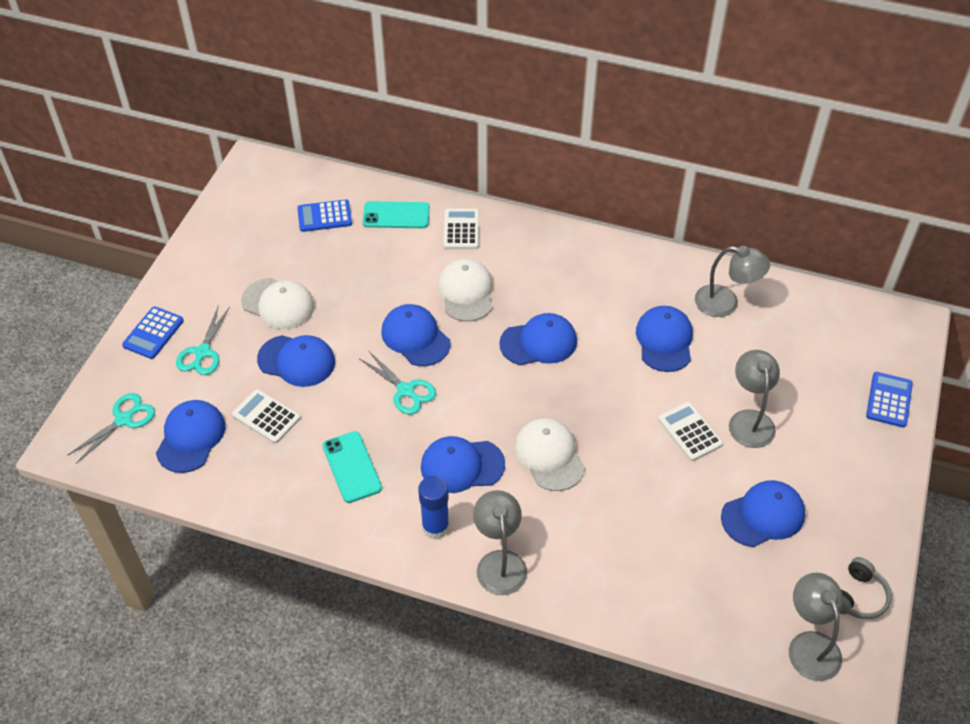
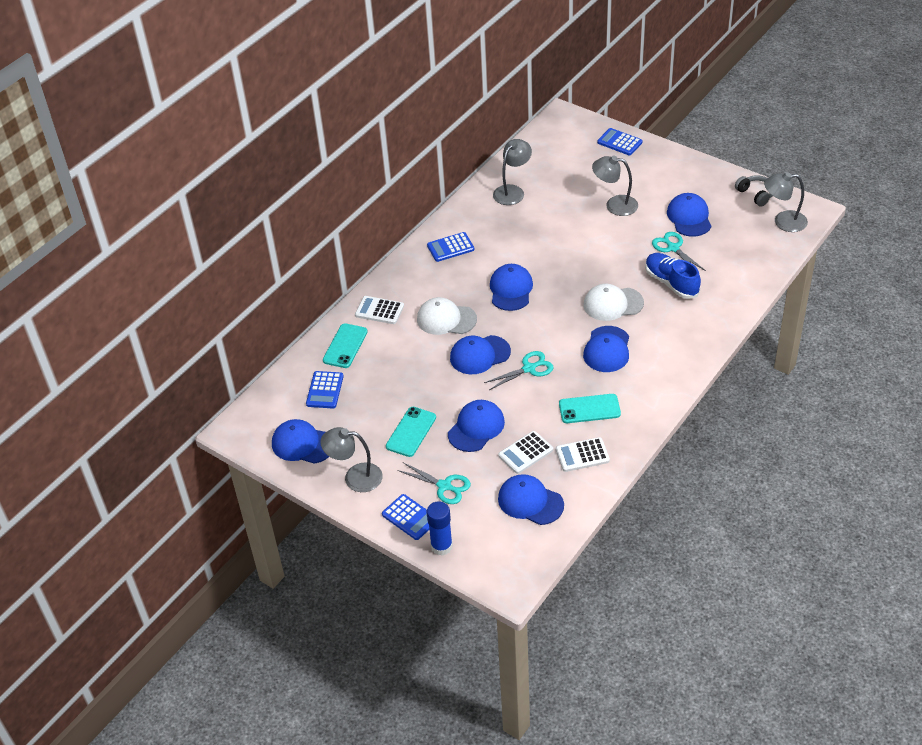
camera: 70 degrees left, 5 degrees down
(124, 419) = (497, 544): turquoise scissors -> turquoise scissors (673, 248)
(278, 304) = (411, 432): white cap -> turquoise phone
(435, 527) = (654, 372): blue glue stick -> blue glue stick (441, 546)
(499, 562) = (691, 344): grey lamp -> grey lamp (355, 477)
(592, 267) = (450, 247): none -> blue calculator
(614, 517) = (671, 283): none -> blue shoe
(664, 341) = (534, 227): blue cap -> blue cap (303, 444)
(690, 432) = (615, 233): white calculator -> white calculator (582, 455)

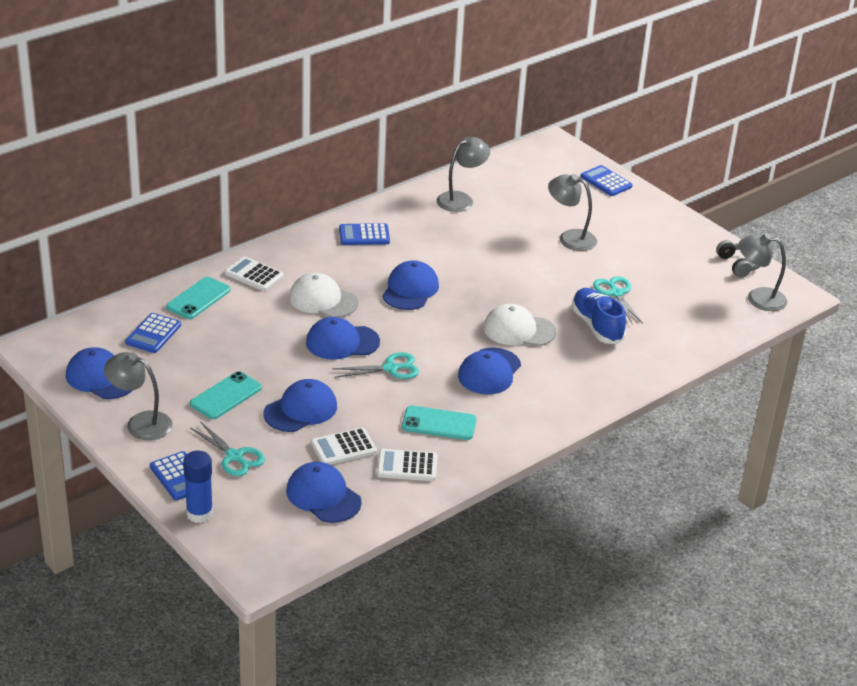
camera: 10 degrees right, 10 degrees down
(689, 217) = (649, 269): blue cap -> none

